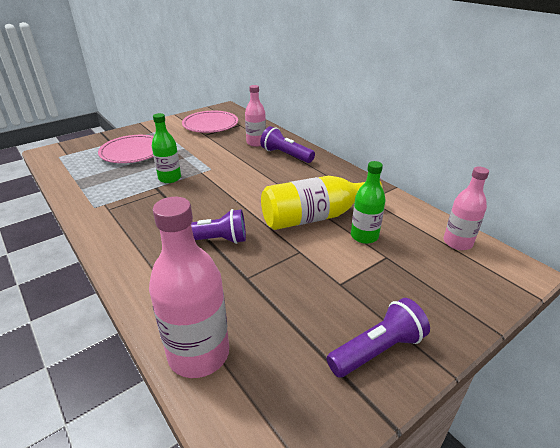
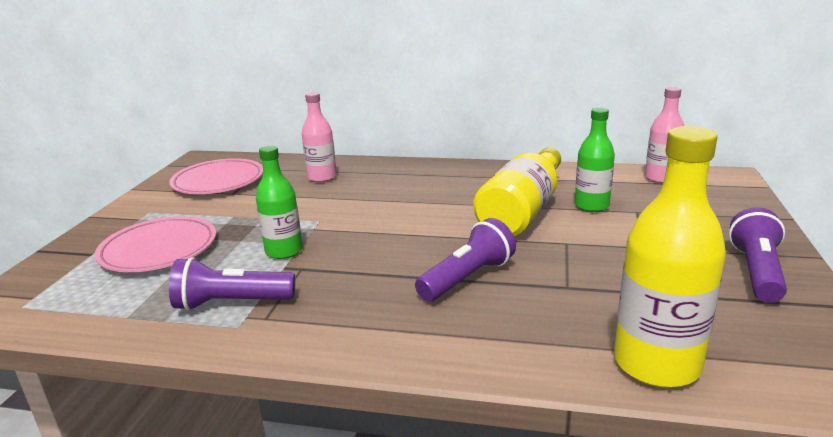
camera: 40 degrees left, 10 degrees down
(199, 354) = (656, 364): pink bottle -> yellow bottle
(286, 155) = (382, 175): purple flashlight -> purple flashlight (231, 303)

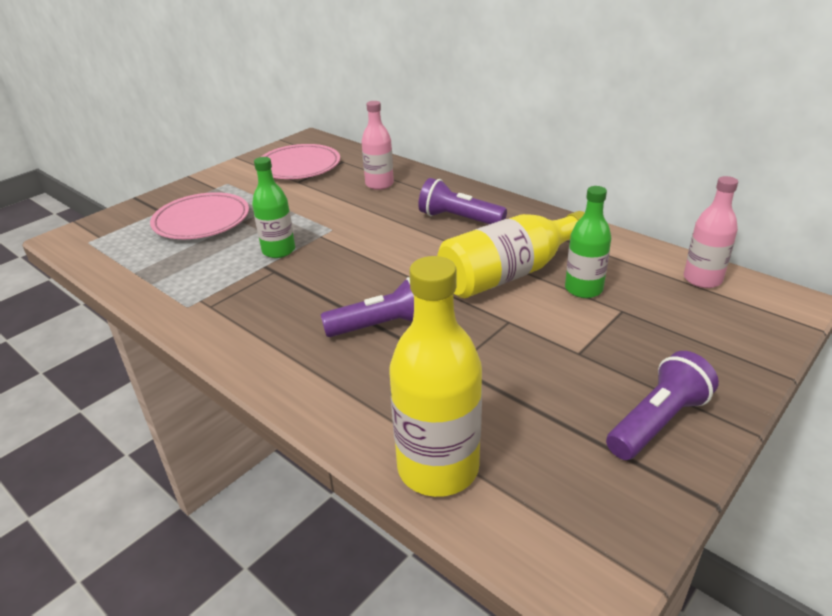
camera: 30 degrees right, 10 degrees up
(231, 303) = (202, 285): purple flashlight -> purple flashlight (459, 219)

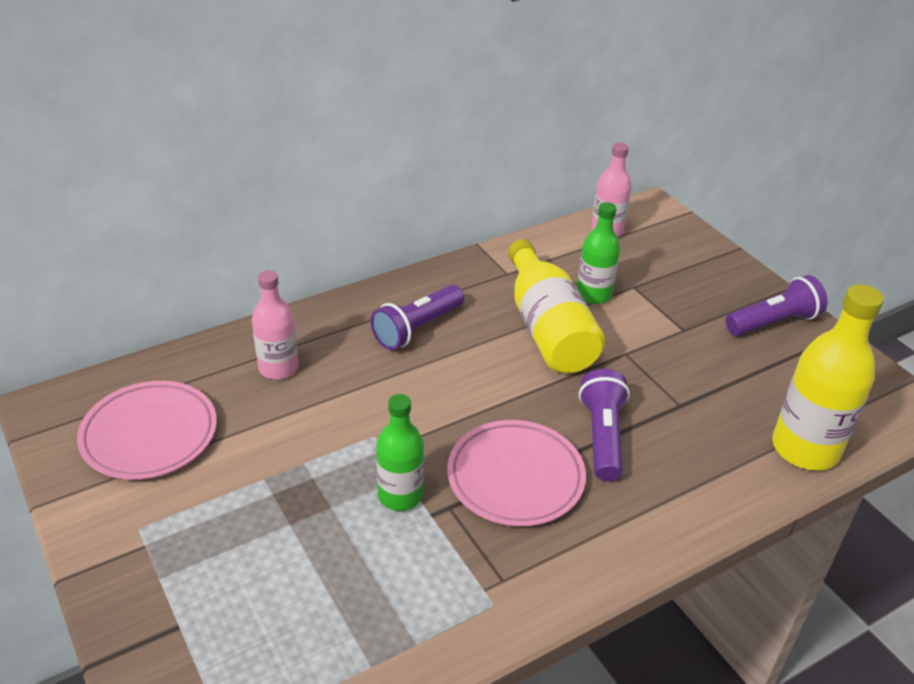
camera: 75 degrees left, 5 degrees up
(201, 221) = (256, 571): pink plate -> pink plate (515, 477)
(658, 422) = (773, 322): purple flashlight -> purple flashlight turned 90 degrees clockwise

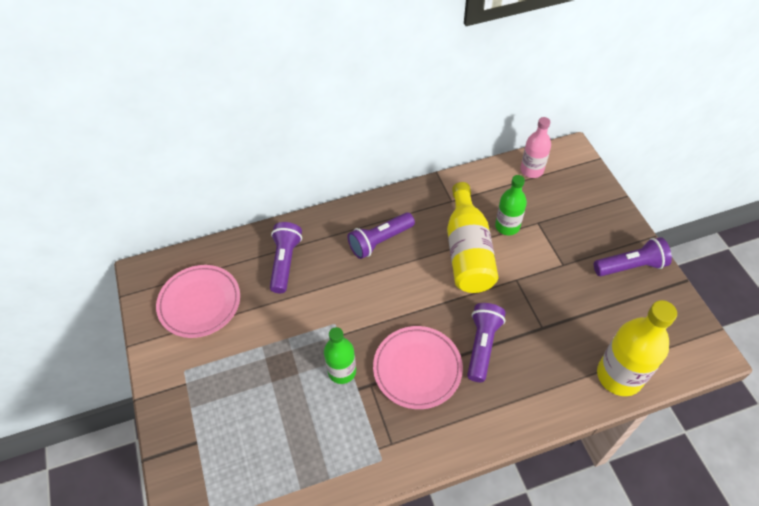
camera: 15 degrees right, 15 degrees up
(278, 368) = (285, 262): pink bottle -> purple flashlight

